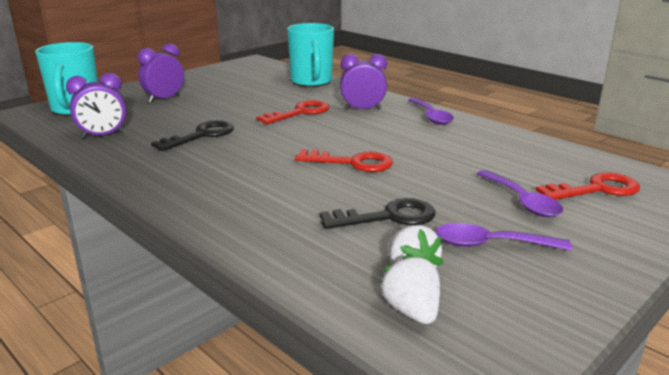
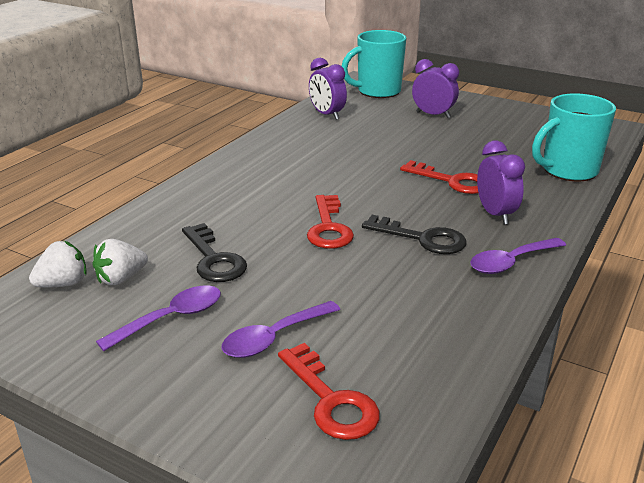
camera: 75 degrees right, 5 degrees up
(201, 135) = (353, 149): black key -> black key (422, 238)
(491, 244) = (171, 318): purple spoon -> purple spoon turned 60 degrees clockwise

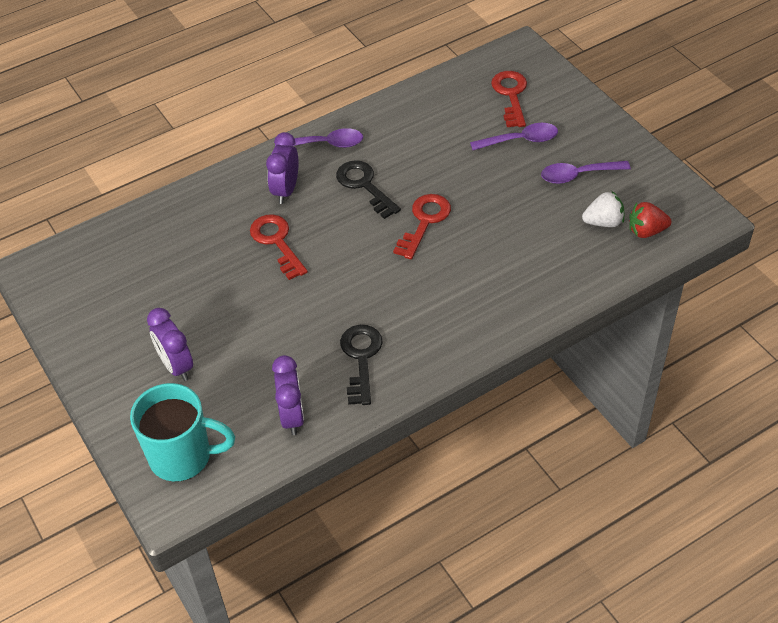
camera: 150 degrees left, 20 degrees up
(63, 284) = (646, 231): white strawberry -> red strawberry
(214, 259) = (529, 218): black key -> black key (361, 358)
(568, 171) = (165, 219): turquoise mug -> none

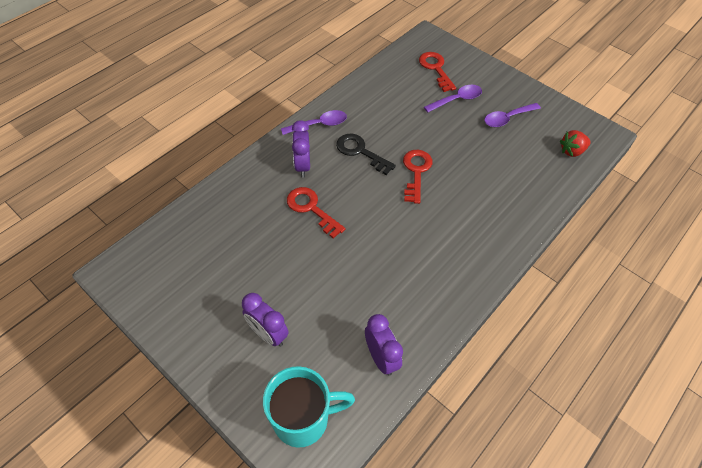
camera: 20 degrees left, 5 degrees up
(361, 358) = (415, 293): black key -> none
(603, 222) = (540, 149): white strawberry -> none

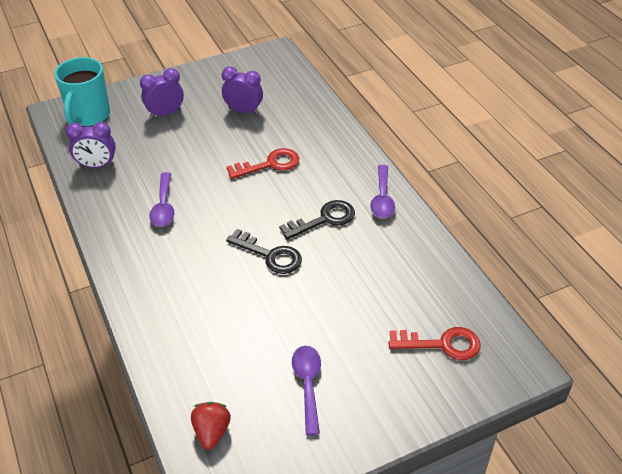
camera: 115 degrees right, 10 degrees down
(302, 166) = (328, 171): purple clock -> purple clock (243, 111)
(416, 172) = (270, 255): red key -> black key
(457, 100) = (369, 342): purple spoon -> purple spoon (163, 206)

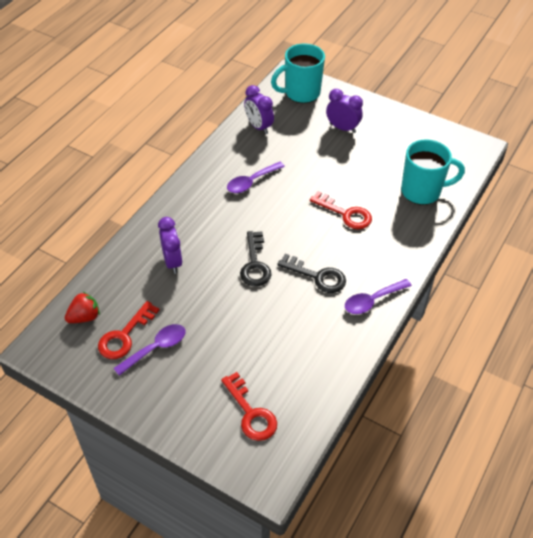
camera: 55 degrees right, 5 degrees up
(243, 111) = (389, 167): purple clock -> purple clock (172, 262)
(269, 405) = (124, 336): none -> red key
(292, 107) = (422, 191): none -> turquoise mug

